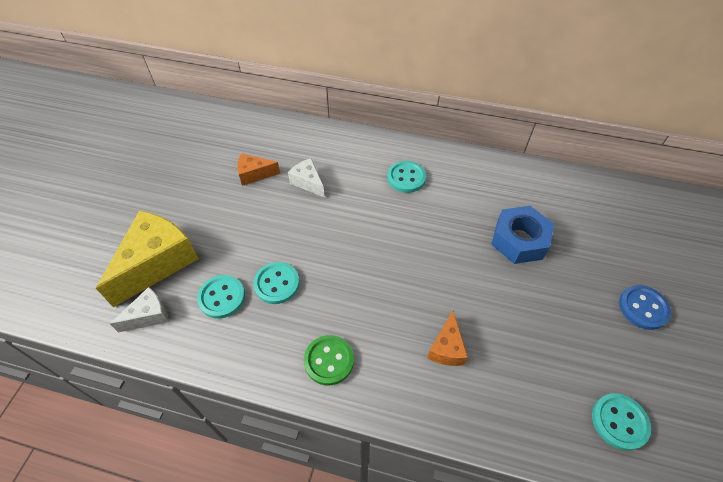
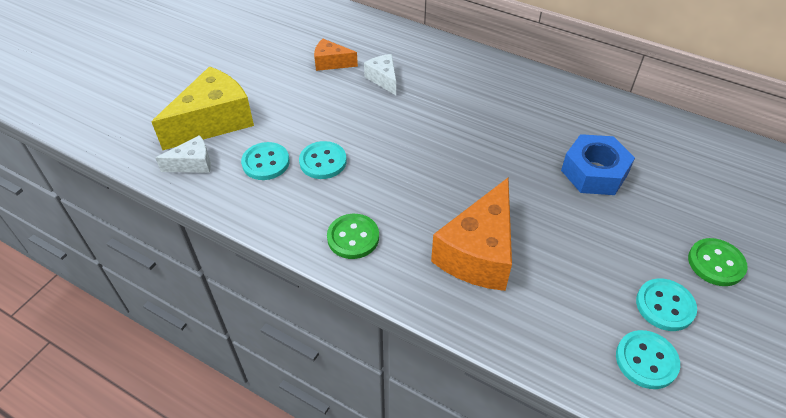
camera: 15 degrees right, 5 degrees down
(406, 178) = (489, 93): turquoise button -> turquoise button (665, 306)
(446, 348) = (478, 253): orange cheese -> orange cheese, size x1.97
(643, 308) = (716, 263): blue button -> green button

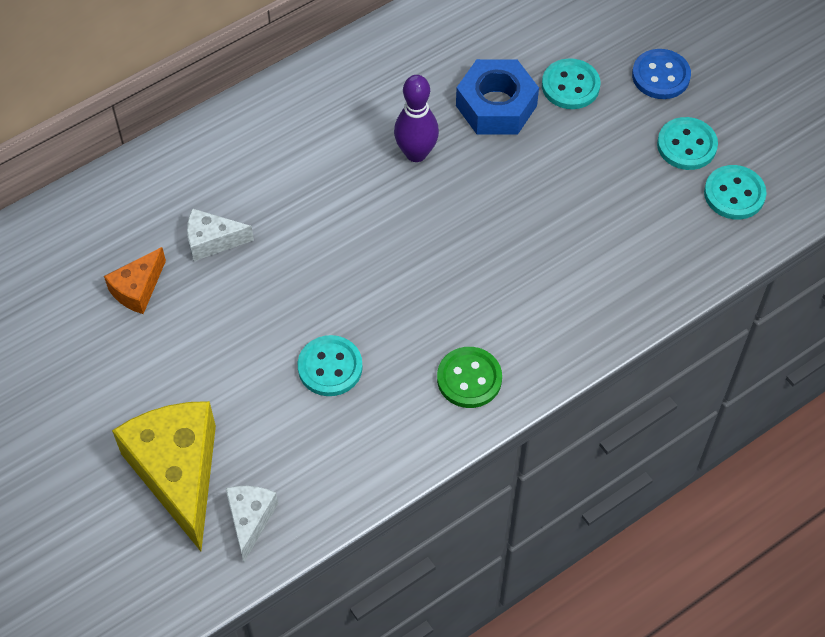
camera: 65 degrees left, 10 degrees up
(266, 162) = (296, 432): turquoise button -> turquoise button (570, 86)
(478, 253) = (550, 267): orange cheese -> none
(518, 145) = (416, 153): none -> purple bowling pin
(716, 263) = (660, 76): green button -> blue button

